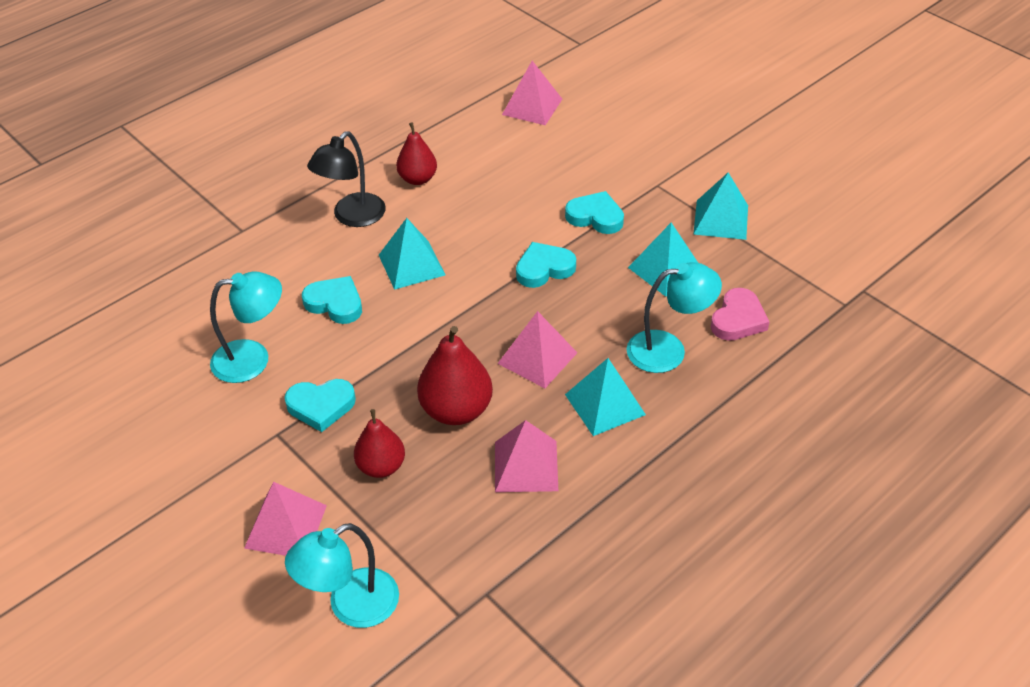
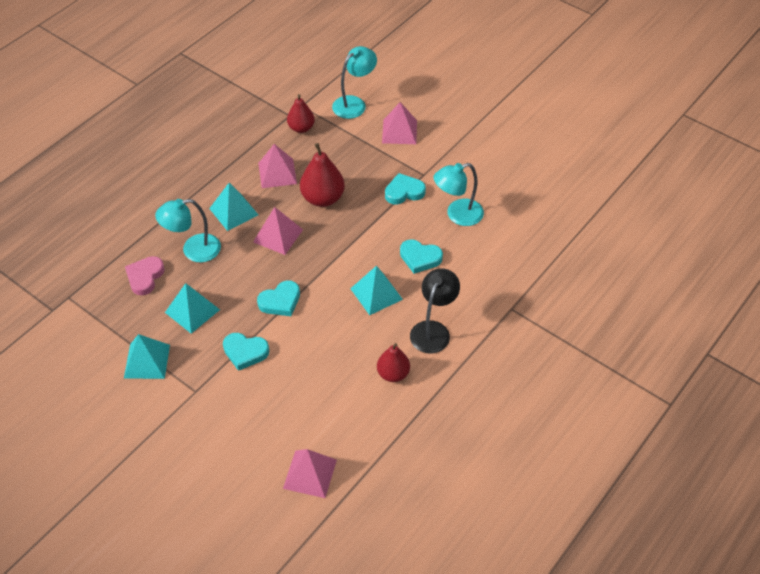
camera: 170 degrees right, 5 degrees up
(381, 466) = (358, 164): red pear -> red pear (301, 128)

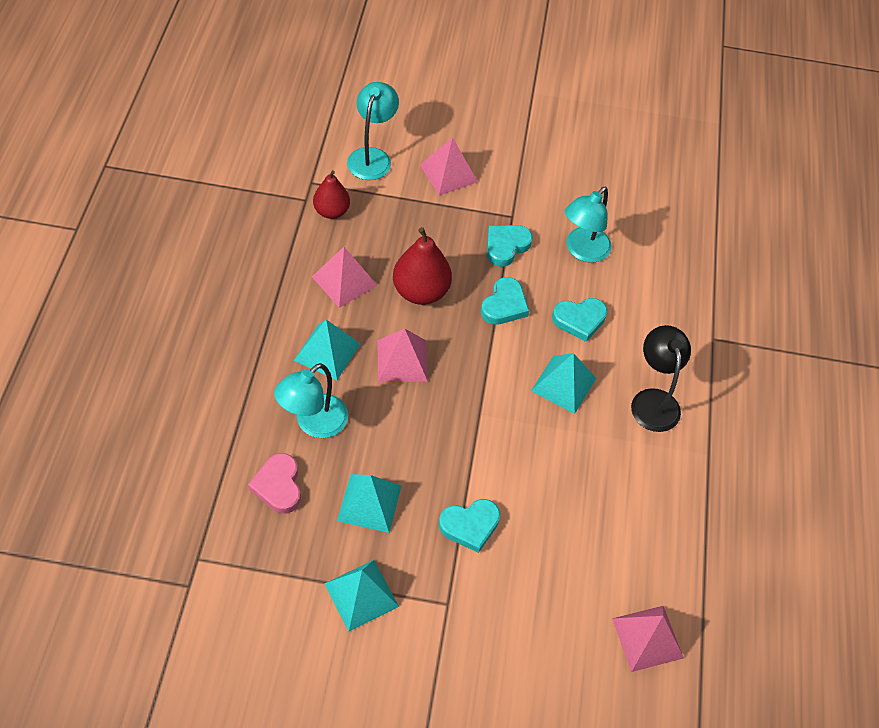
camera: 35 degrees left, 5 degrees up
(280, 301) = (464, 442): turquoise heart -> turquoise heart (504, 305)
(393, 374) = (649, 472): red pear -> none

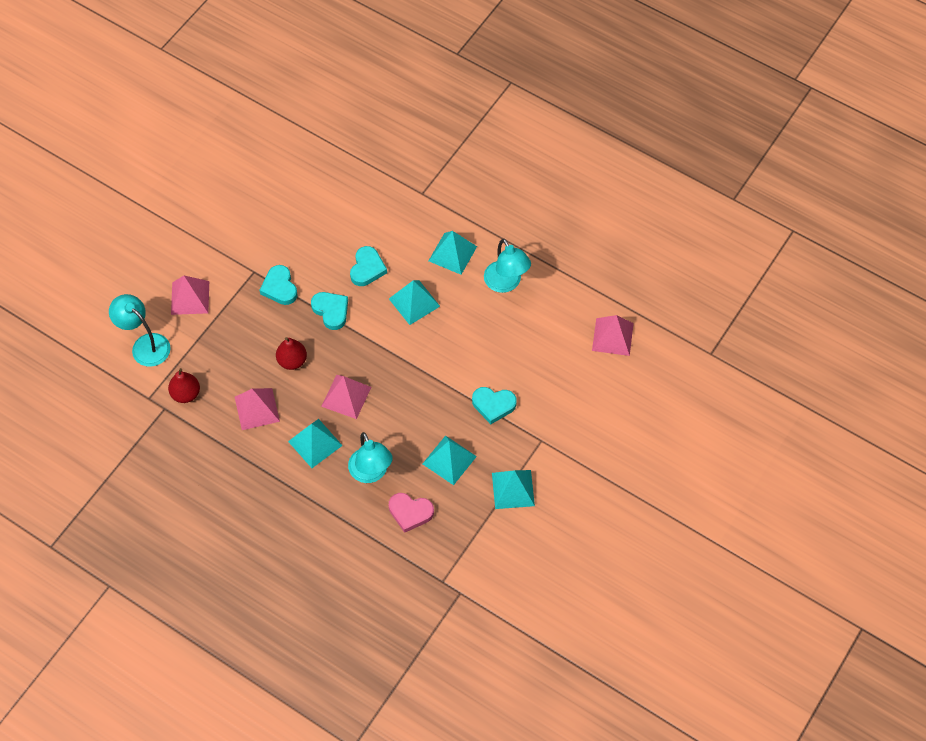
camera: 60 degrees left, 5 degrees up
(421, 291) = (292, 361): red pear -> red pear, size x0.66
(470, 525) = (493, 405): turquoise heart -> turquoise heart turned 90 degrees clockwise
(582, 251) = (309, 239): turquoise lamp -> turquoise lamp (506, 283)
(653, 400) = (452, 253): black lamp -> turquoise pyramid

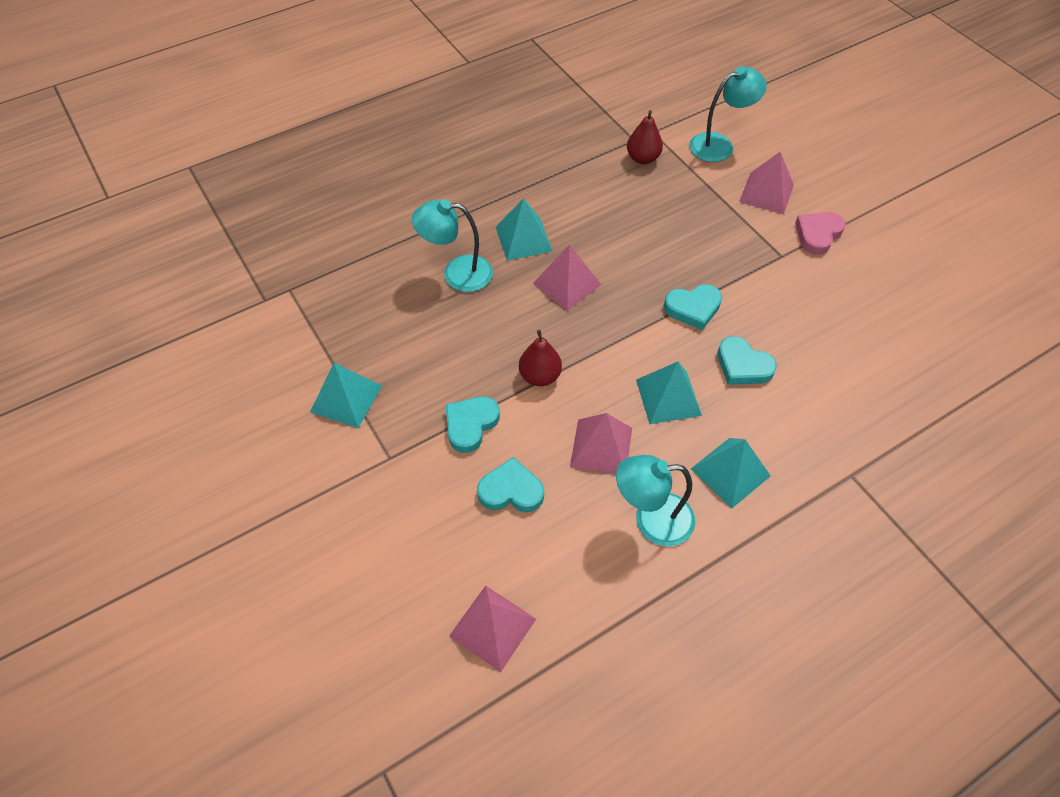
camera: 115 degrees right, 5 degrees down
(257, 409) = (594, 205): pink pyramid -> pink pyramid (601, 447)
(279, 287) = (748, 271): turquoise heart -> turquoise heart (511, 490)
(292, 361) = (640, 252): red pear -> red pear (540, 376)
(410, 512) = (387, 290): pink heart -> pink heart (818, 234)
(449, 460) = (426, 350): turquoise pyramid -> none

